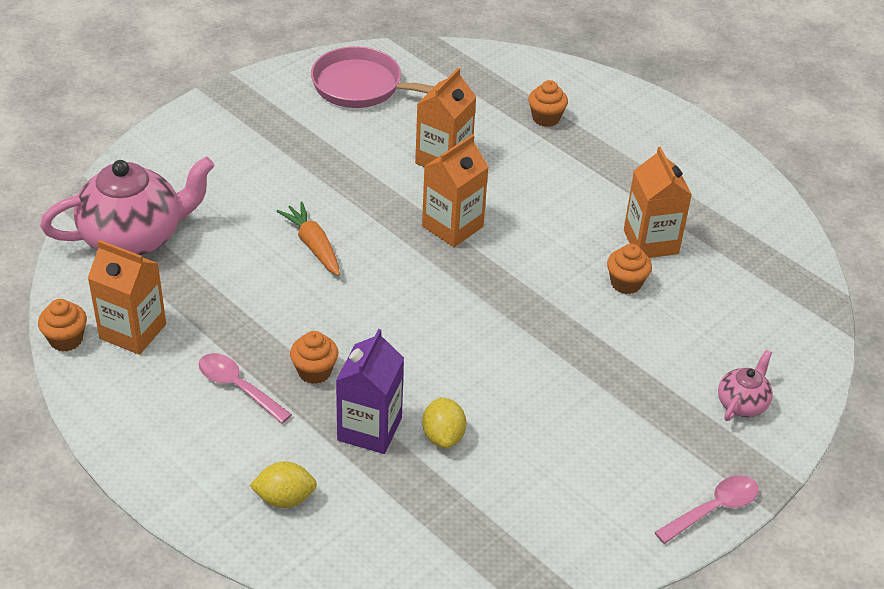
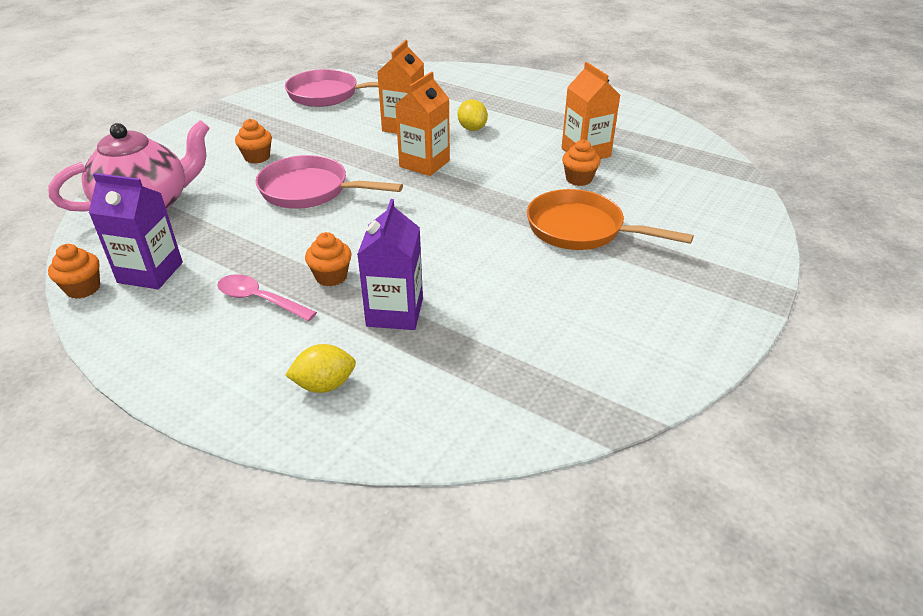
camera: 10 degrees left, 5 degrees down
(133, 331) = (150, 272): orange carton -> purple carton
(313, 246) = (310, 190): orange carrot -> pink pan
(443, 436) = (466, 307): yellow lemon -> yellow lemon (472, 129)
(546, 118) = (474, 95): orange cupcake -> orange cupcake (257, 157)
(600, 358) = (581, 229): none -> orange pan
(713, 509) = (734, 322): pink spoon -> none
(742, 403) = (713, 242): pink teapot -> none

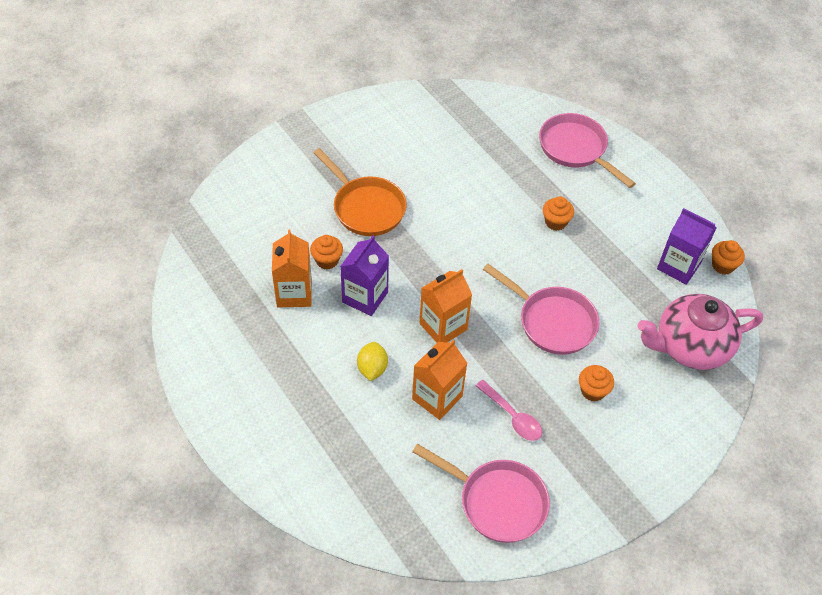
camera: 160 degrees left, 15 degrees up
(259, 300) = (605, 218): pink spoon -> pink spoon (512, 416)
(324, 385) = (575, 149): yellow lemon -> pink pan
(395, 312) = (523, 181): purple carton -> purple carton (365, 297)

